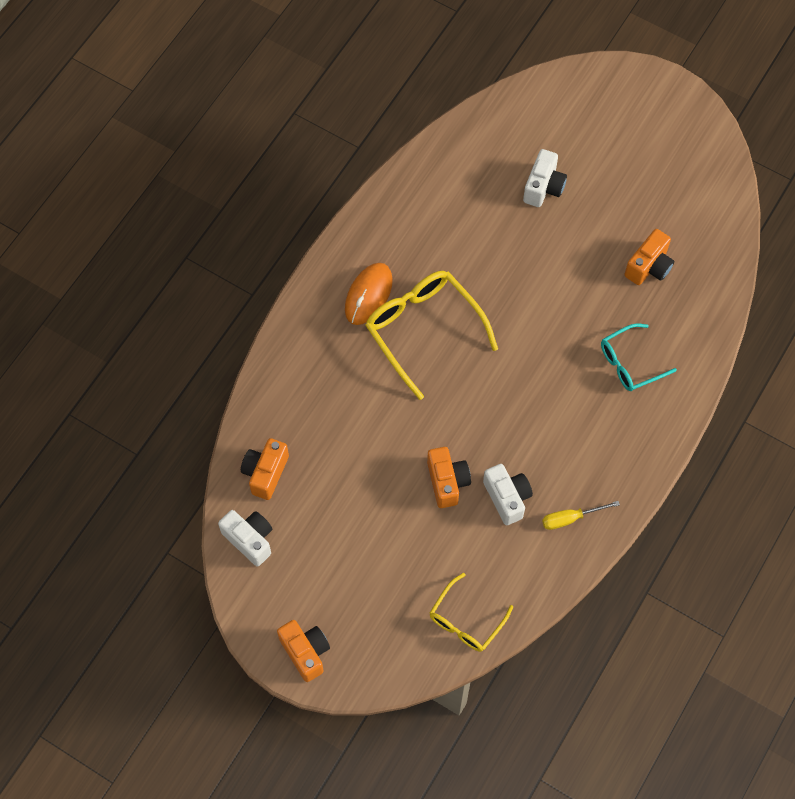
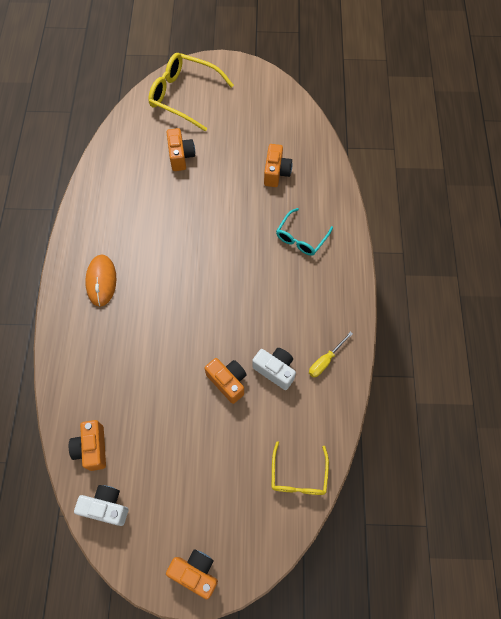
camera: 30 degrees left, 0 degrees up
(424, 330) = (153, 285): yellow glasses -> yellow glasses (184, 96)
(543, 187) = (181, 156): white camera -> orange camera

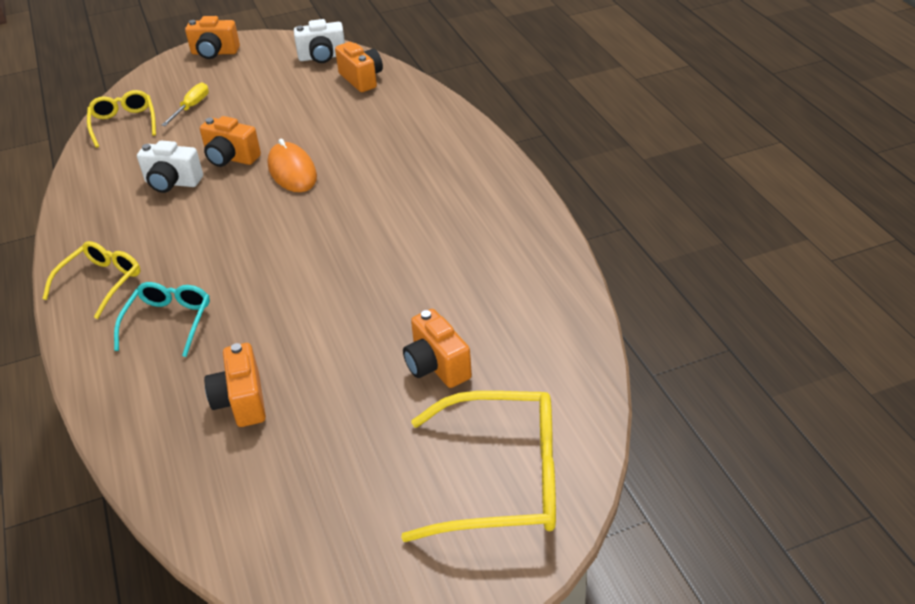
camera: 160 degrees right, 25 degrees down
(101, 281) = (452, 186): orange mouse -> orange mouse (292, 171)
(325, 361) = (105, 209): yellow screwdriver -> yellow screwdriver (191, 107)
(335, 286) = (101, 283): none -> yellow glasses

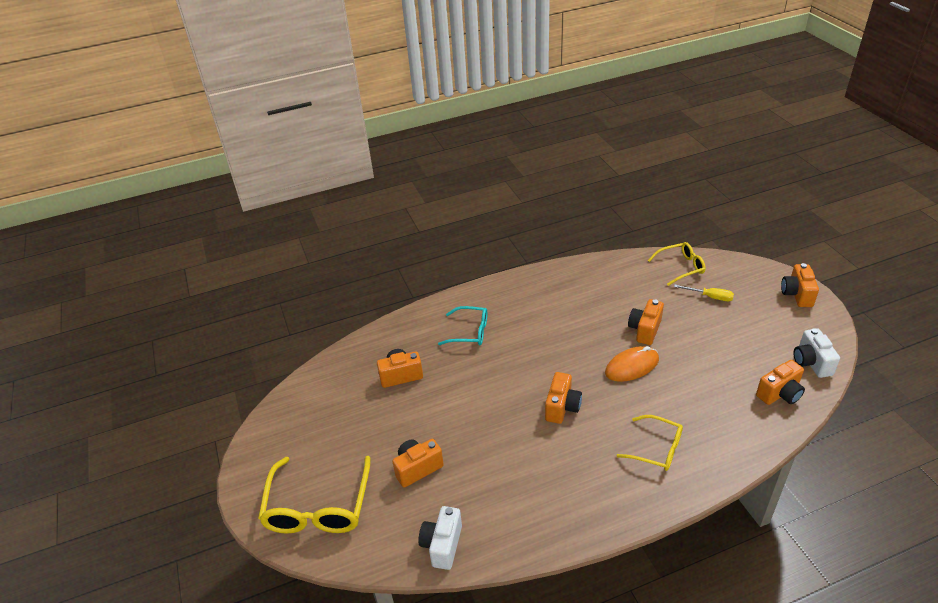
camera: 90 degrees right, 0 degrees up
(101, 283) = (506, 296): yellow glasses -> yellow glasses (656, 449)
(172, 183) = (611, 306): white camera -> white camera (442, 545)
(348, 229) = (562, 407): none -> orange camera

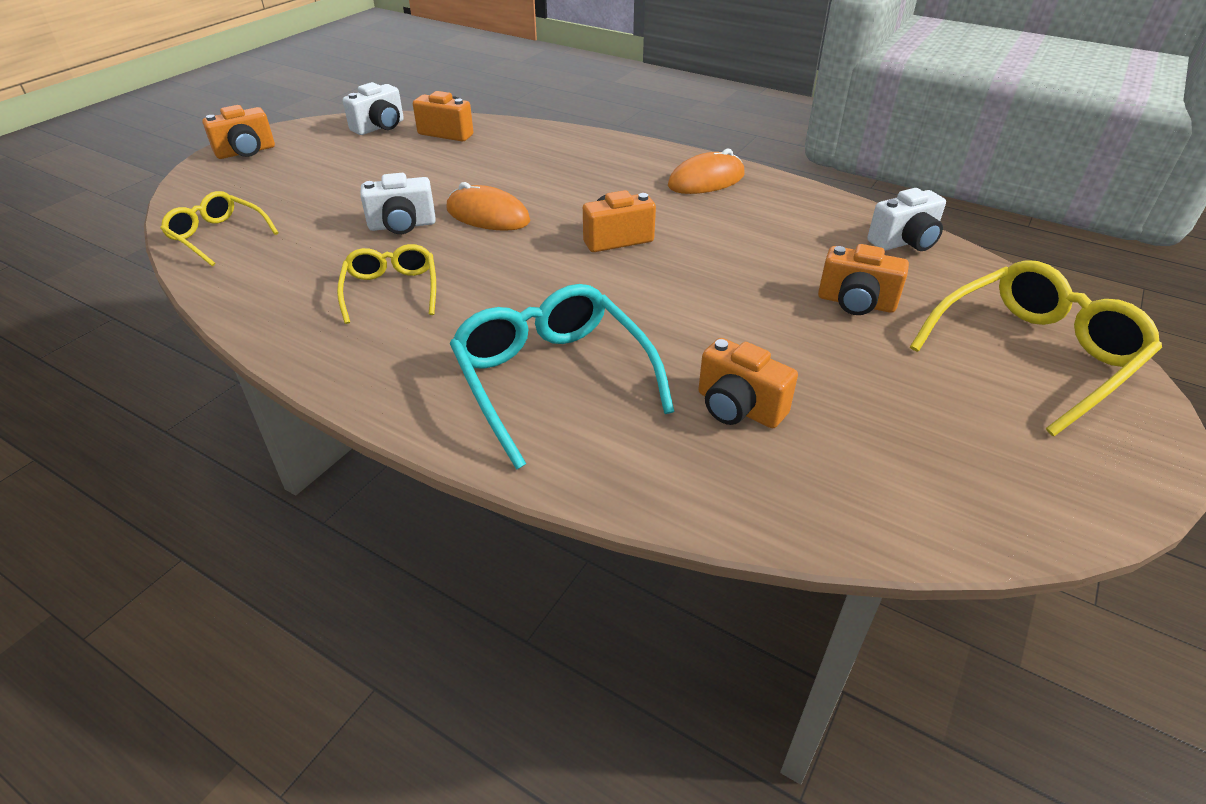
camera: 130 degrees left, 0 degrees up
(469, 332) = (553, 379): turquoise glasses -> turquoise glasses, size x1.68
(602, 496) = (706, 180): none -> orange mouse
(645, 330) = (402, 225): orange camera -> white camera
(656, 449) = (605, 171): yellow glasses -> yellow glasses (391, 290)
(710, 297) = (287, 200): yellow screwdriver -> none

